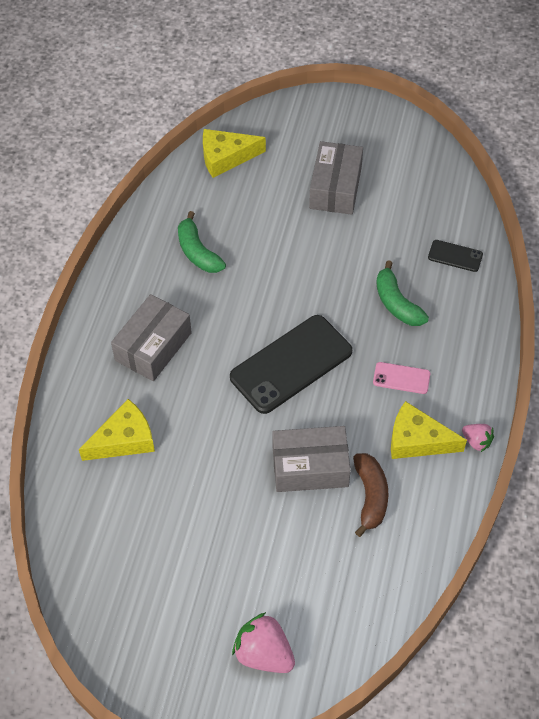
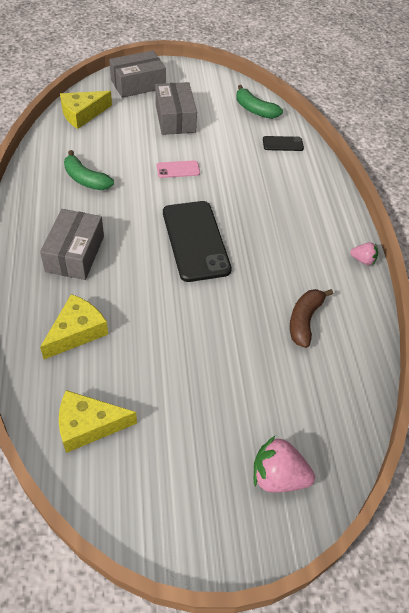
camera: 25 degrees left, 5 degrees down
(291, 364) = (196, 240): black phone -> black phone turned 45 degrees counterclockwise
(310, 467) = (246, 311): grey box -> grey box (138, 84)
(370, 496) = (304, 320): brown banana -> brown banana turned 135 degrees counterclockwise
(397, 303) = (256, 182): green banana -> green banana (255, 110)
(401, 378) = (285, 230): pink phone -> pink phone (178, 169)
(417, 440) = (319, 270): yellow cheese -> yellow cheese (88, 425)

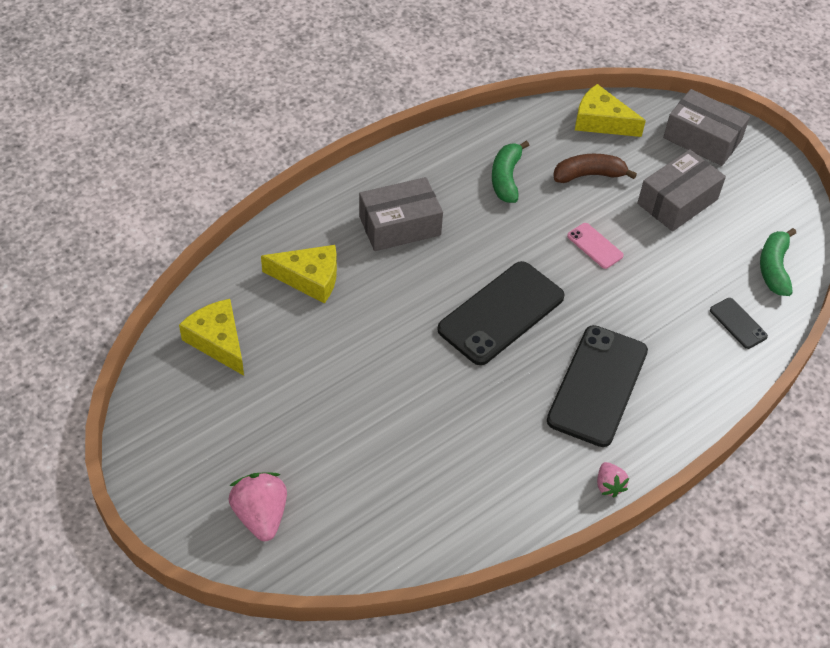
camera: 60 degrees right, 0 degrees up
(285, 225) = (597, 385): none -> black phone
(304, 320) = (469, 461): brown banana -> brown banana (589, 175)

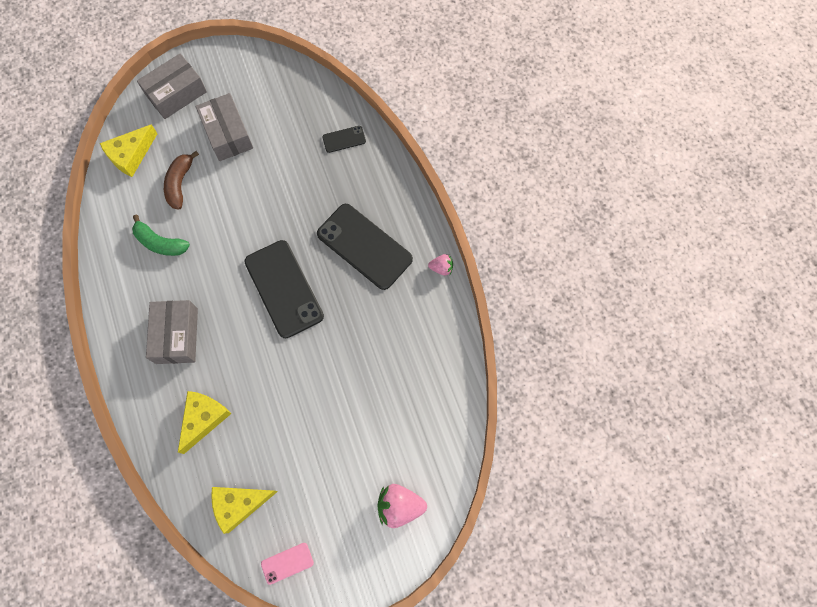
camera: 70 degrees left, 20 degrees up
(594, 246) = (247, 204): pink phone -> pink phone (287, 563)
(774, 268) = (307, 98): green banana -> none

